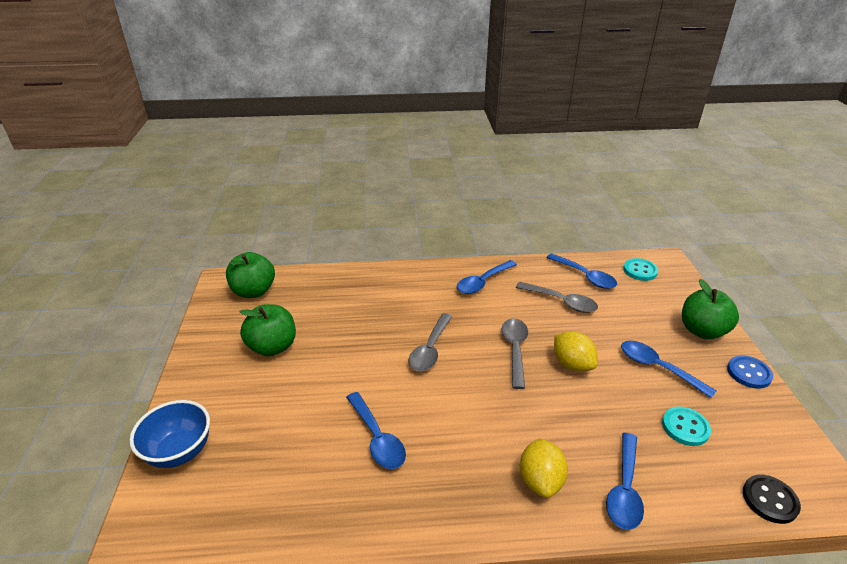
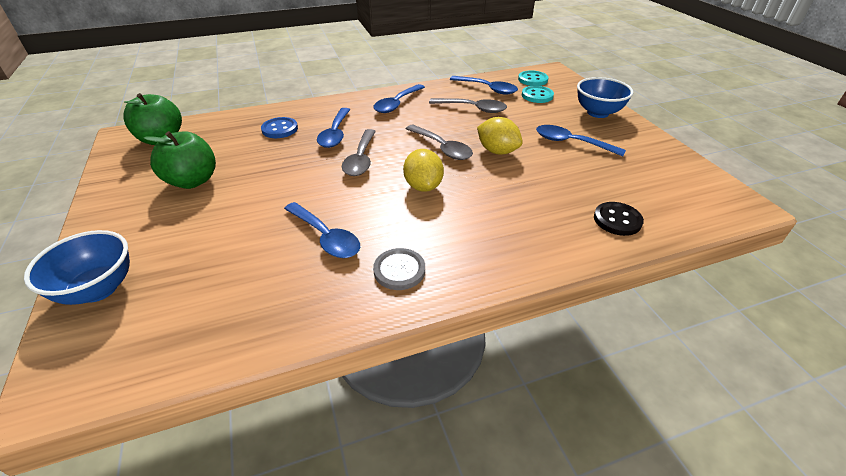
camera: 15 degrees left, 5 degrees up
(436, 492) = (399, 270): none -> grey button
(515, 350) = (442, 148): grey spoon -> grey spoon turned 150 degrees clockwise
(540, 480) = (497, 242): yellow lemon -> yellow lemon (423, 186)
(624, 489) = (575, 234): blue spoon -> blue spoon (335, 134)
(685, 427) = (609, 180): turquoise button -> turquoise button (537, 96)
(702, 331) = (598, 113): green apple -> blue bowl
(749, 373) = (645, 135): blue button -> blue button (280, 129)
(769, 500) = (696, 219): black button -> black button (617, 220)

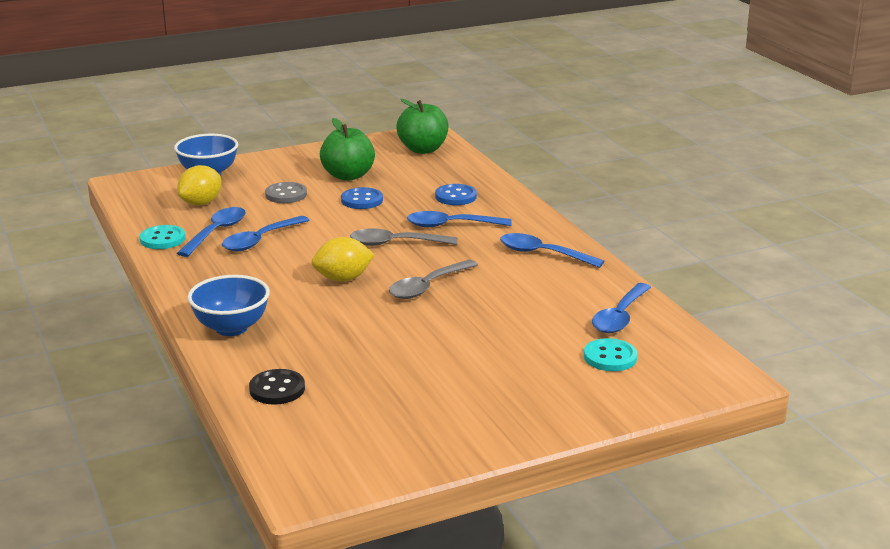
camera: 85 degrees right, 15 degrees down
(259, 174) = (362, 200): none -> blue button
(399, 270) = (211, 274): grey button -> grey button (286, 194)
(473, 109) = (544, 305): grey spoon -> none
(497, 151) = (425, 321): yellow lemon -> yellow lemon (201, 203)
(532, 80) = (676, 356): turquoise button -> turquoise button (162, 239)
(571, 143) = (457, 375): blue spoon -> blue spoon (216, 232)
(598, 113) = (562, 407): blue bowl -> blue bowl (231, 328)

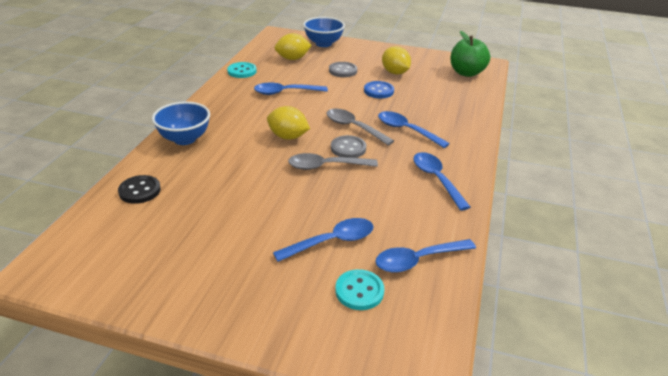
camera: 40 degrees right, 10 degrees up
(216, 232) = (272, 78): blue spoon -> blue spoon (332, 241)
(348, 176) = (395, 73): green apple -> yellow lemon
(422, 263) = (348, 148): none -> grey button
(455, 196) = (440, 112): blue button -> none

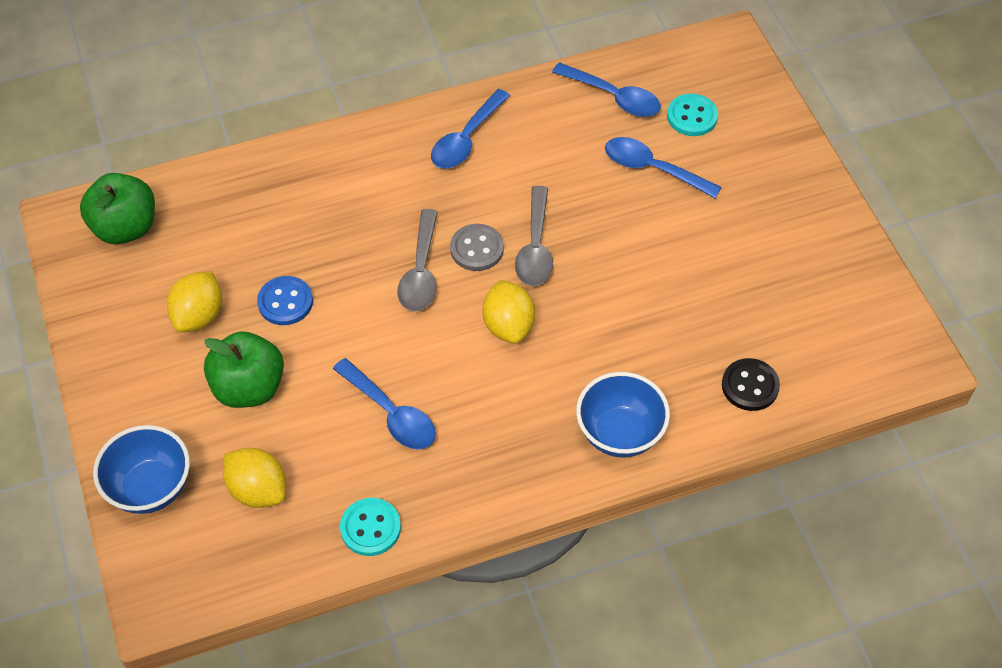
camera: 125 degrees left, 20 degrees up
(326, 166) = (535, 247): grey spoon -> grey spoon turned 45 degrees clockwise
(343, 71) = (249, 388): grey button -> green apple
(406, 130) = (378, 215): blue spoon -> none

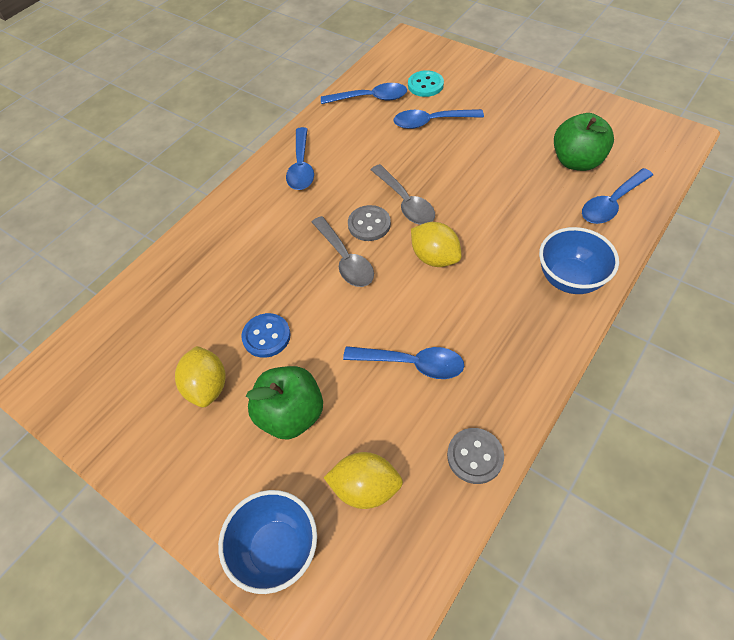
camera: 30 degrees left, 0 degrees up
(125, 228) = (95, 359): green apple -> green apple (576, 161)
(370, 528) = (475, 456): turquoise button -> grey button
(750, 386) = (611, 203): black button -> blue spoon

